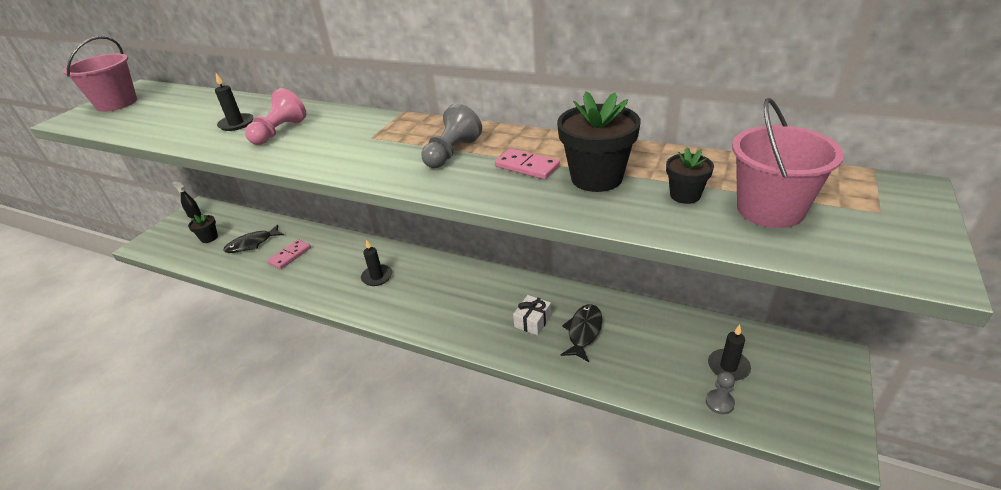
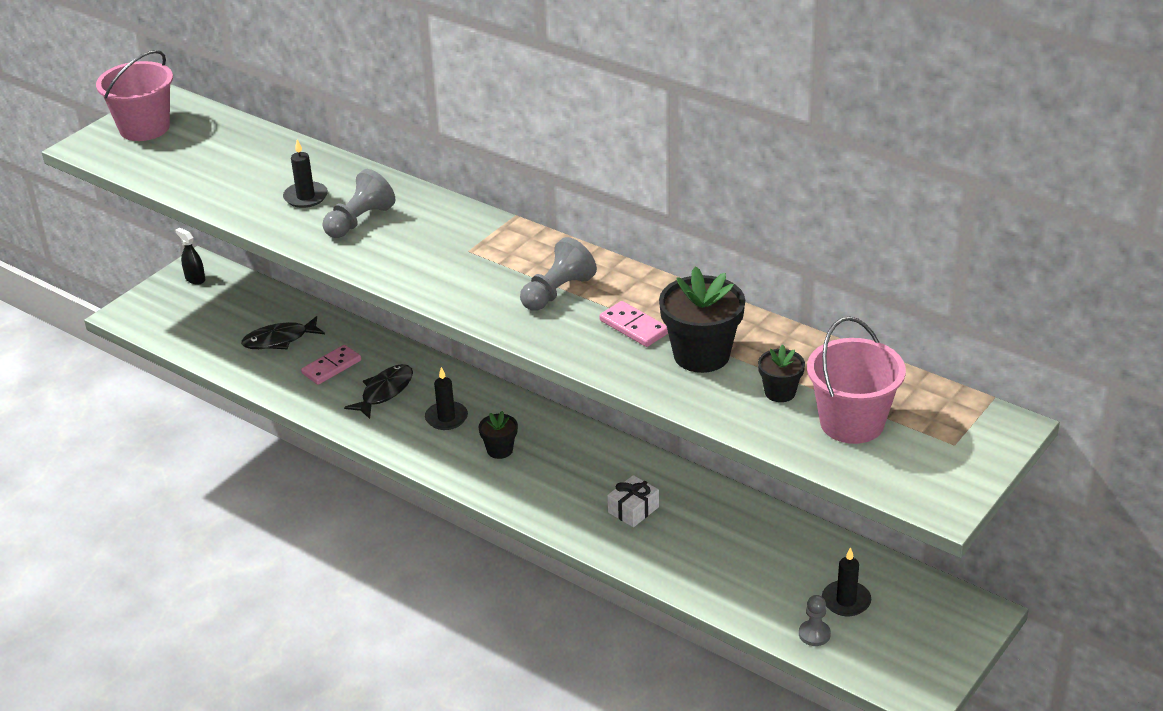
camera: 10 degrees right, 0 degrees up
(209, 238) = (218, 320): black flower pot -> black flower pot (500, 450)
(279, 132) = (359, 221): pink pawn -> grey pawn
(584, 332) = (692, 533): black fish -> black fish (385, 392)

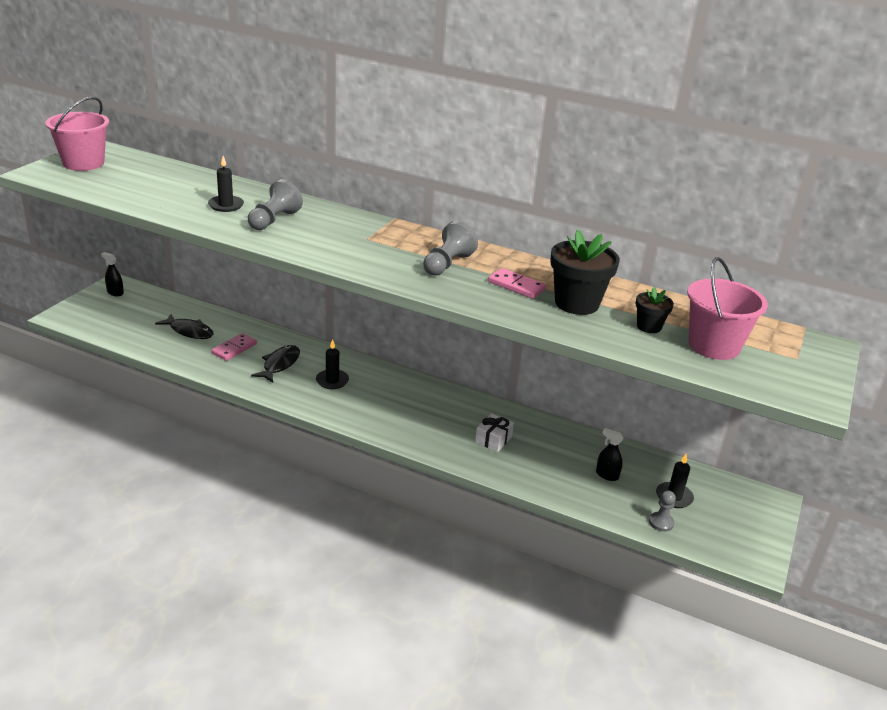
camera: 15 degrees left, 5 degrees down
(279, 340) = (189, 331): black fish -> black fish turned 120 degrees counterclockwise
(500, 450) = (379, 402): black flower pot -> none
(767, 566) = (607, 475): none -> black spray bottle

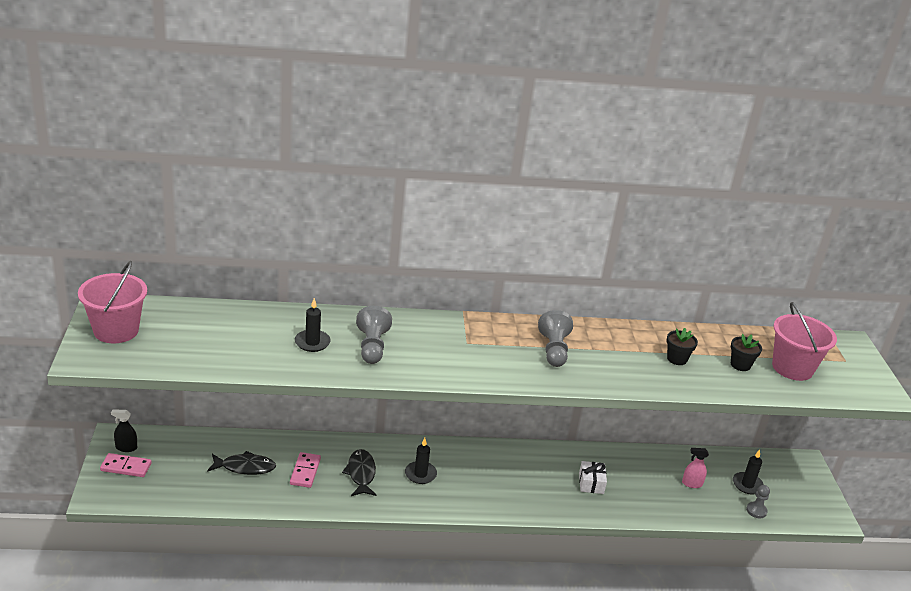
camera: 30 degrees left, 0 degrees up
(516, 286) = (622, 356): pink domino -> pink domino (126, 467)
(576, 303) = (677, 359): black flower pot -> black flower pot, size x0.53
(607, 475) = (692, 484): black spray bottle -> pink spray bottle

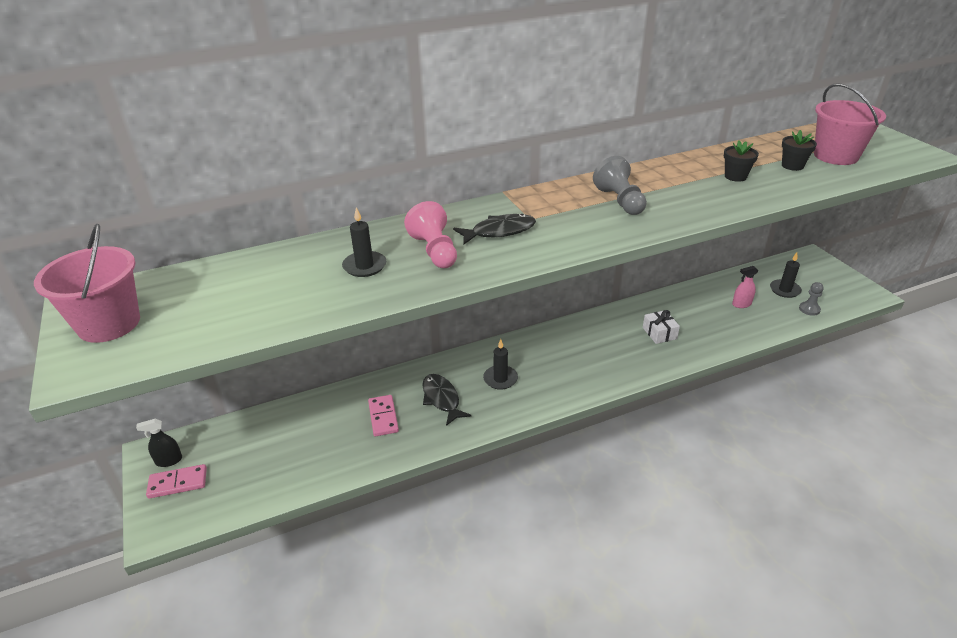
camera: 15 degrees left, 5 degrees up
(245, 467) = (316, 435): black fish -> black fish (499, 232)
(372, 347) = (435, 251): grey pawn -> pink pawn

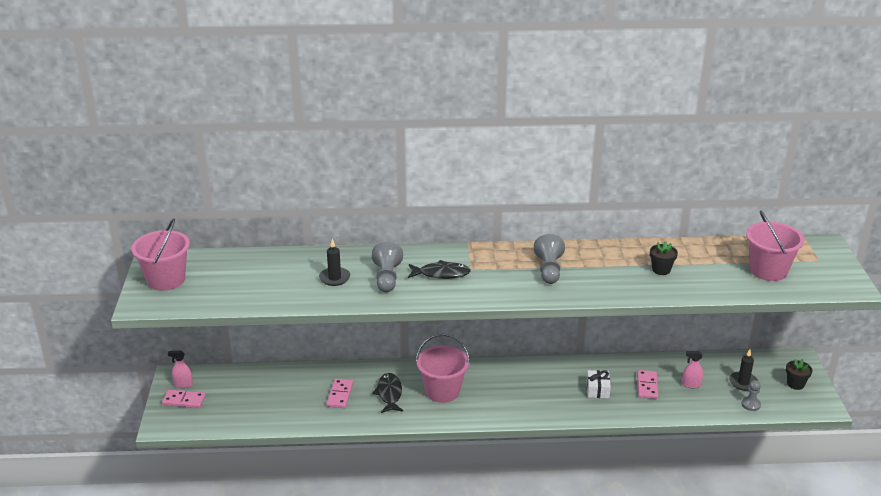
camera: 20 degrees right, 5 degrees down
(169, 460) = (183, 384): black spray bottle -> pink spray bottle
(435, 251) = (387, 278): pink pawn -> grey pawn
(500, 379) = (442, 391): black candle -> pink bucket
(703, 316) = (647, 386): none -> pink domino
(792, 166) = (719, 271): black flower pot -> black flower pot (795, 384)

